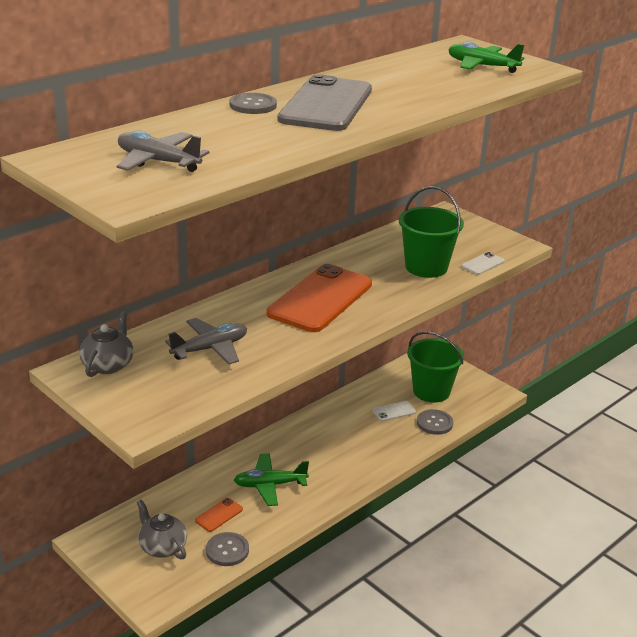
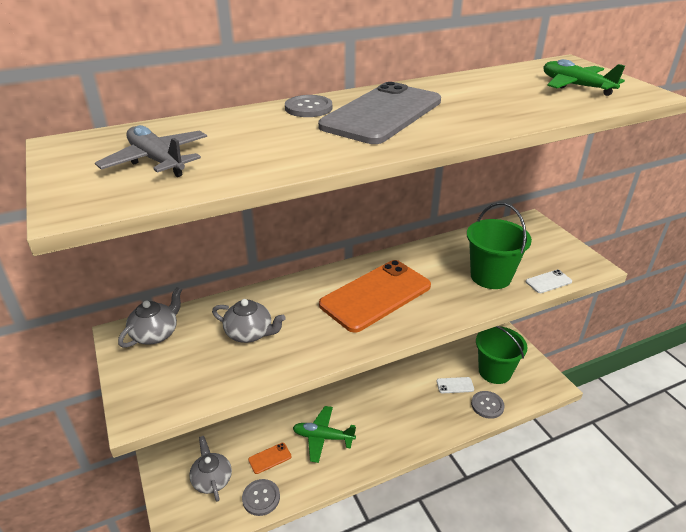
camera: 20 degrees right, 5 degrees up
(210, 349) = (250, 333): grey plane -> grey teapot

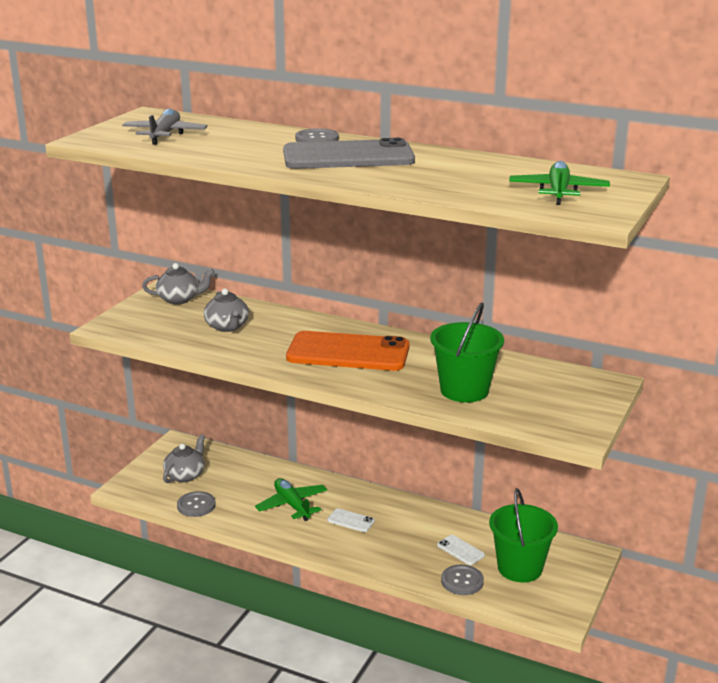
camera: 50 degrees right, 10 degrees down
(270, 458) = (237, 490): orange phone -> none
(548, 281) = (506, 419): white phone -> white phone (351, 520)

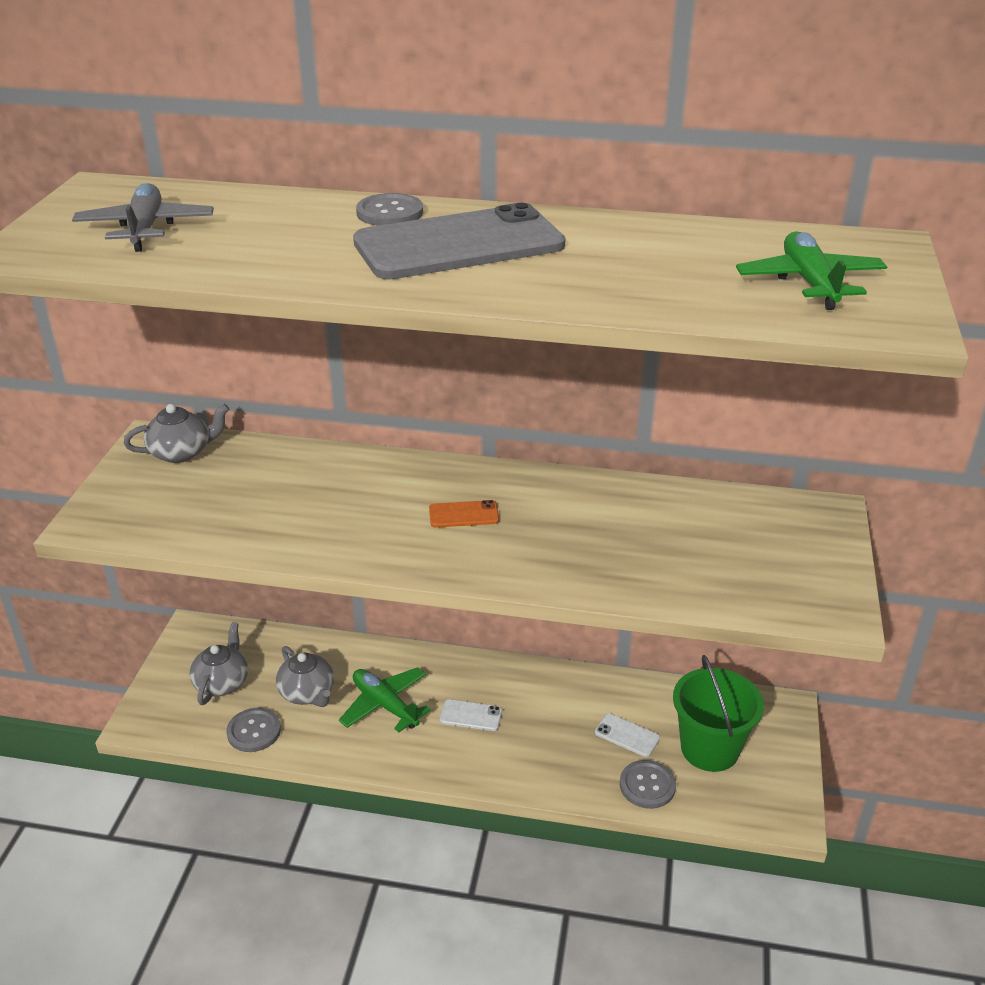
camera: 15 degrees left, 10 degrees up
(227, 327) = (272, 494): grey teapot -> grey teapot (307, 693)
(348, 352) = (463, 514): orange phone -> orange phone, size x0.41
(464, 390) = (651, 558): green bucket -> none

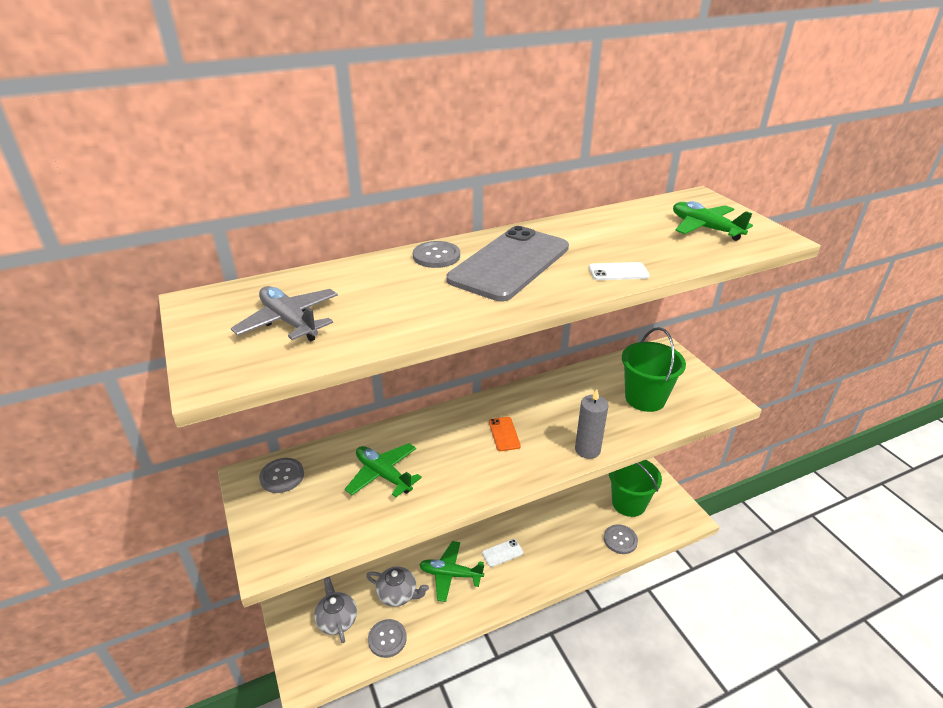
camera: 35 degrees left, 0 degrees up
(182, 452) = (282, 476): grey teapot -> grey button
(279, 496) = (383, 475): none -> green plane
(463, 514) = (504, 434): orange phone -> orange phone turned 60 degrees counterclockwise
(547, 578) = (587, 450): none -> grey candle
(627, 735) = (587, 518): white phone -> white phone (618, 272)
(710, 556) = (645, 398): none -> green bucket

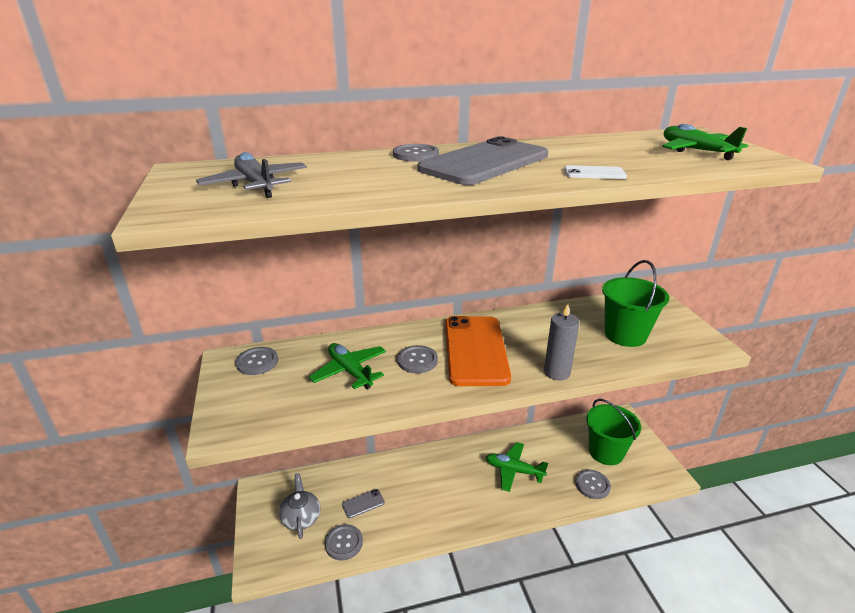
camera: 10 degrees right, 5 degrees down
(398, 594) = (363, 503): grey teapot -> grey phone
(449, 453) = (417, 360): none -> grey button
(450, 574) = (416, 493): green plane -> green plane (514, 470)
(502, 553) = (471, 480): white phone -> none
(504, 434) = (475, 350): orange phone -> orange phone, size x2.46

